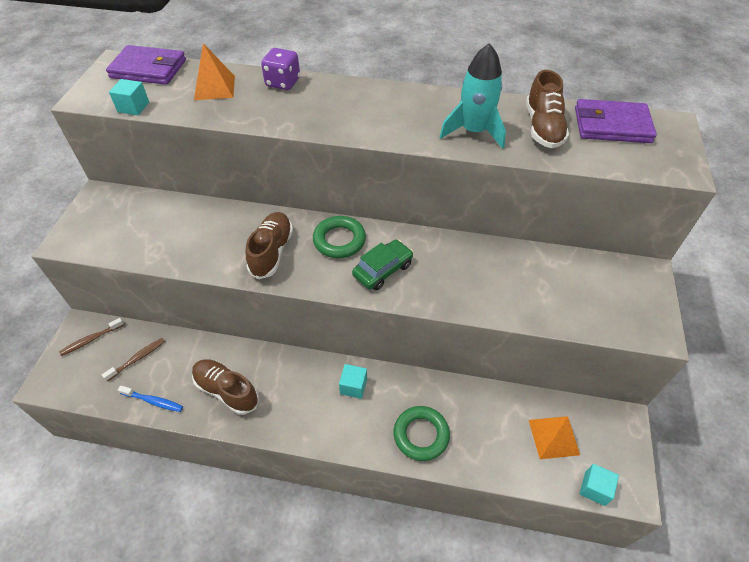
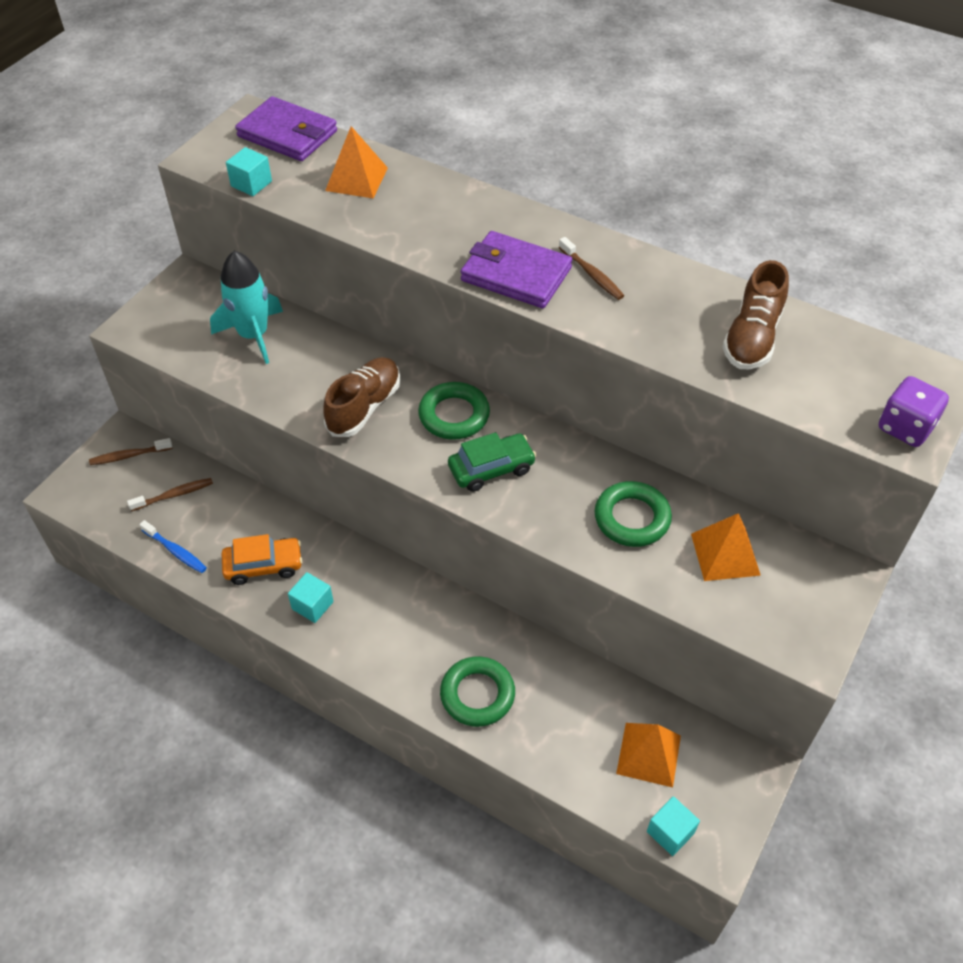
camera: 20 degrees right, 0 degrees up
(226, 390) = (263, 565): brown shoe -> orange car
(283, 83) = (443, 191): purple dice -> purple dice (905, 427)
(353, 386) = (419, 609): turquoise cube -> turquoise cube (312, 605)
(415, 113) = (592, 275): none -> brown toothbrush
(473, 131) = (655, 319): turquoise rocket -> turquoise rocket (253, 335)
(494, 276) = (632, 518): none -> green ring
(566, 282) = (725, 554): none -> orange pyramid
(611, 125) = (851, 358): purple wallet -> purple wallet (515, 274)

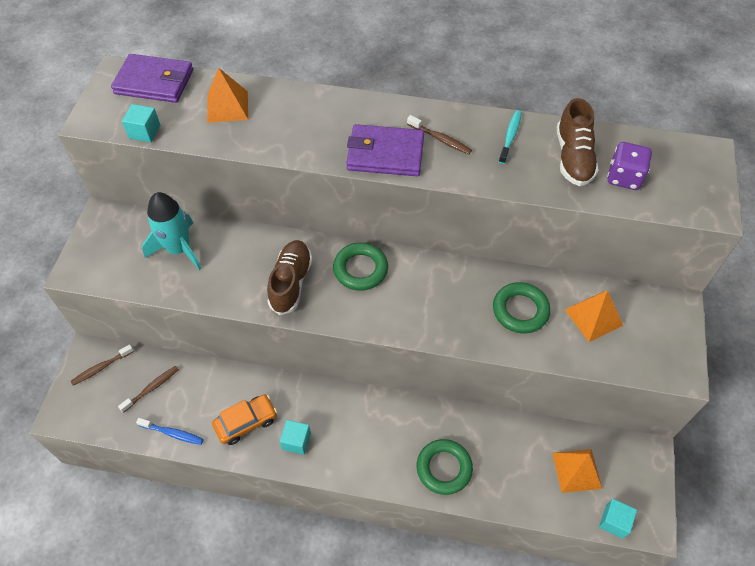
camera: 20 degrees left, 5 degrees up
(491, 468) = (406, 303): green car -> none
(682, 293) = (510, 136): none -> turquoise toothbrush
(905, 427) = (703, 197): purple dice -> purple dice (624, 177)

